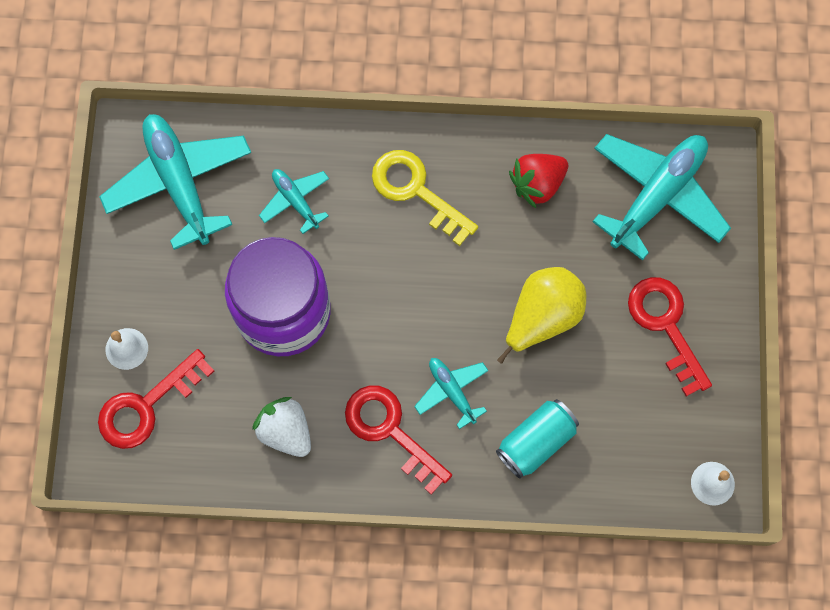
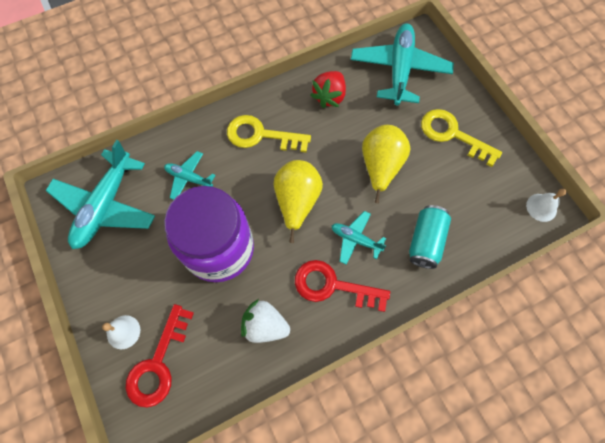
camera: 30 degrees left, 5 degrees down
(179, 182) = (106, 205): turquoise plane -> turquoise plane turned 105 degrees counterclockwise
(409, 305) = (297, 202): none -> yellow pear
(666, 326) = (452, 134): red key -> yellow key

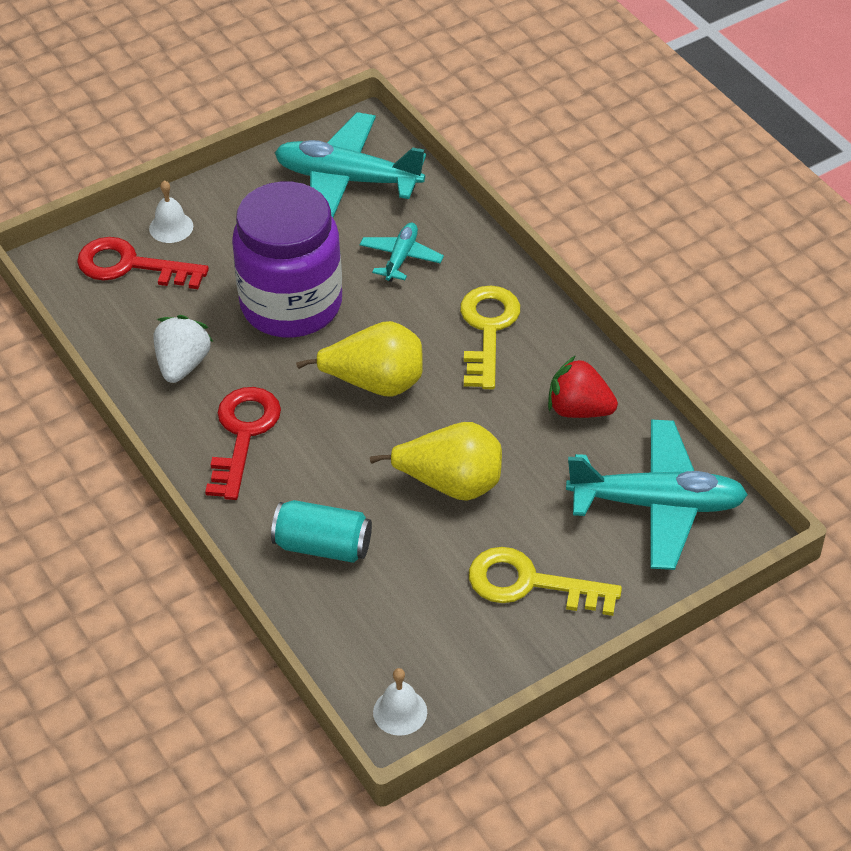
camera: 85 degrees right, 20 degrees down
(355, 239) = (319, 457): turquoise plane -> none
(452, 134) = (530, 583): yellow key -> yellow key turned 105 degrees counterclockwise

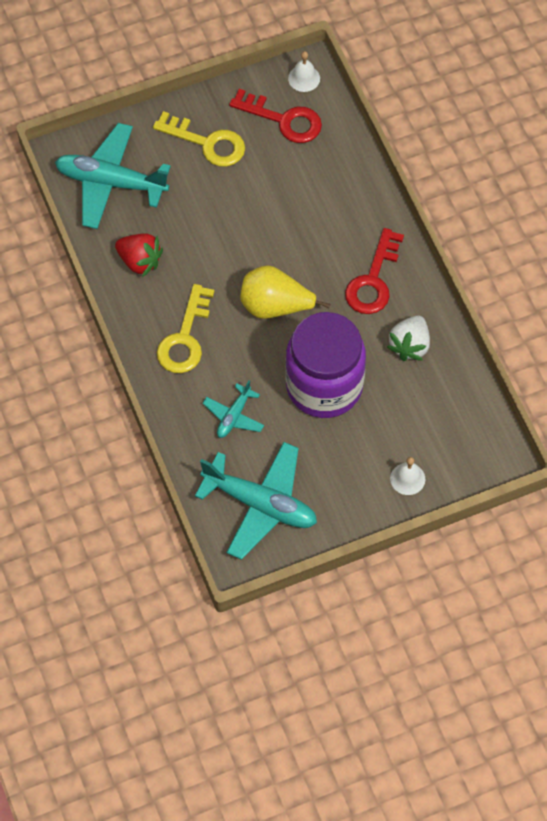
camera: 170 degrees left, 15 degrees up
(131, 266) = (441, 444): red key -> red key (283, 120)
(323, 546) = (332, 189): turquoise can -> none
(451, 484) = (240, 219): yellow pear -> none

